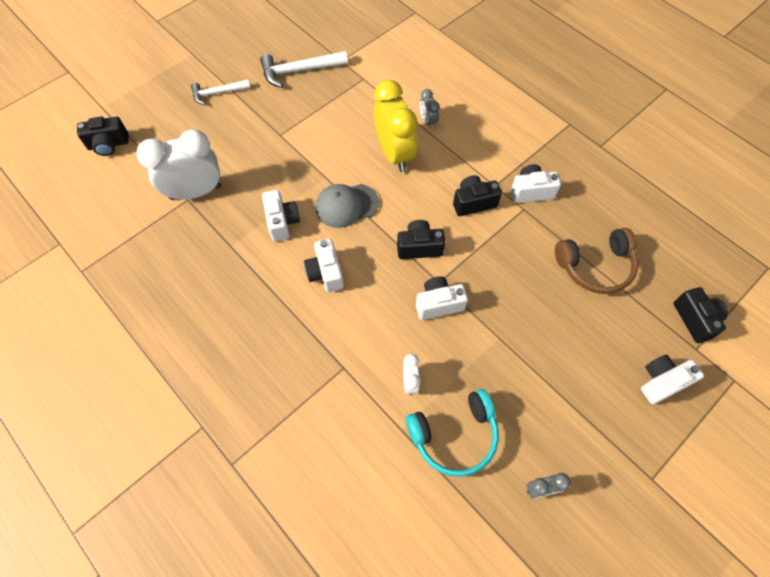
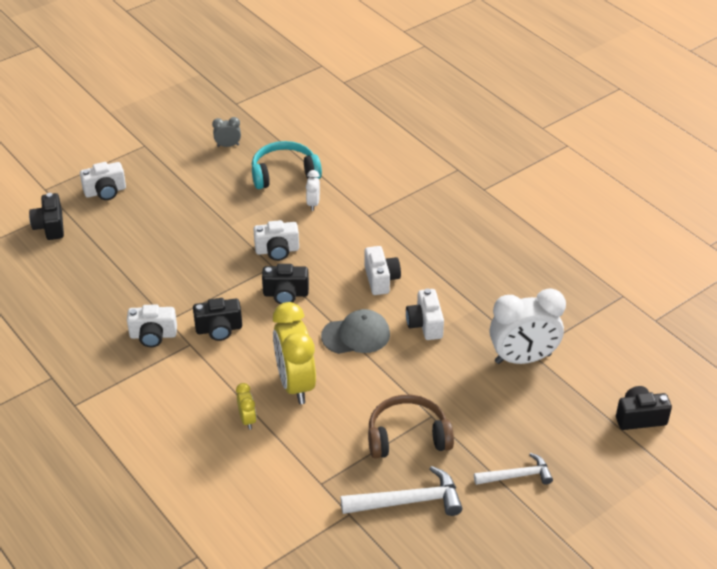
camera: 175 degrees left, 20 degrees down
(428, 121) = (247, 420): grey clock -> yellow clock
(595, 266) = (118, 268): brown headphones -> brown headphones (407, 436)

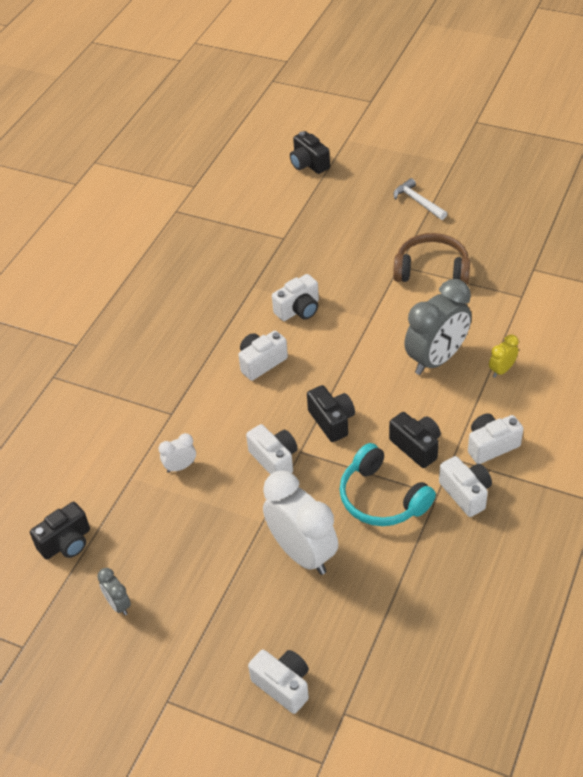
camera: 115 degrees left, 5 degrees up
(50, 226) = (383, 704): black camera -> black camera (66, 543)
(180, 372) = (491, 445): none -> white camera
(284, 173) = (141, 519): turquoise headphones -> turquoise headphones (381, 498)
(295, 384) = (436, 359): yellow clock -> grey clock
(356, 335) = (346, 347): grey cap -> none
(407, 436) = (432, 269): brown headphones -> brown headphones turned 135 degrees clockwise
(408, 501) = (492, 244): white hammer -> none
(523, 358) = (294, 239): white clock -> white clock (302, 553)

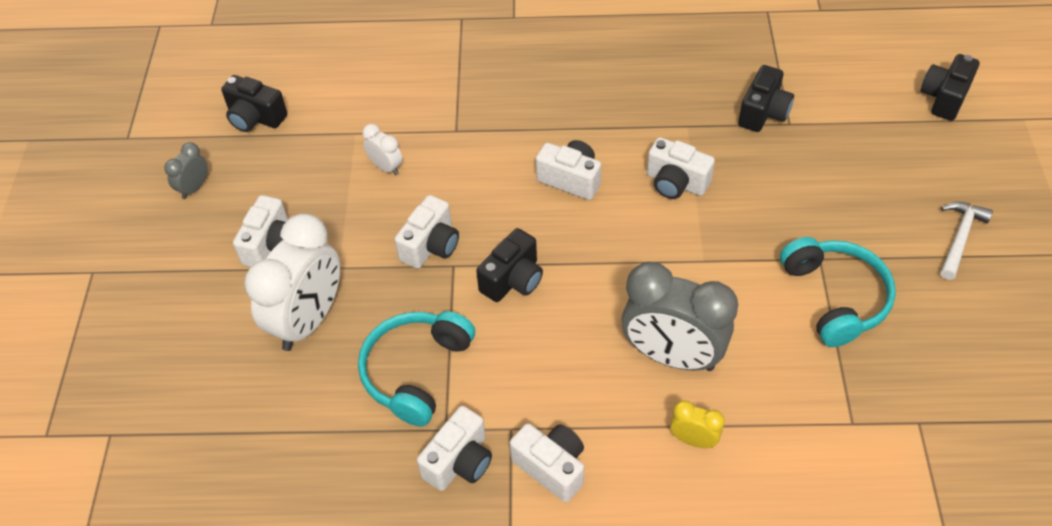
camera: 65 degrees right, 5 degrees up
(283, 685) = (132, 365): white camera -> white camera (271, 245)
(416, 447) = (512, 382): black camera -> black camera (763, 113)
(432, 269) = (835, 297): brown headphones -> turquoise headphones

